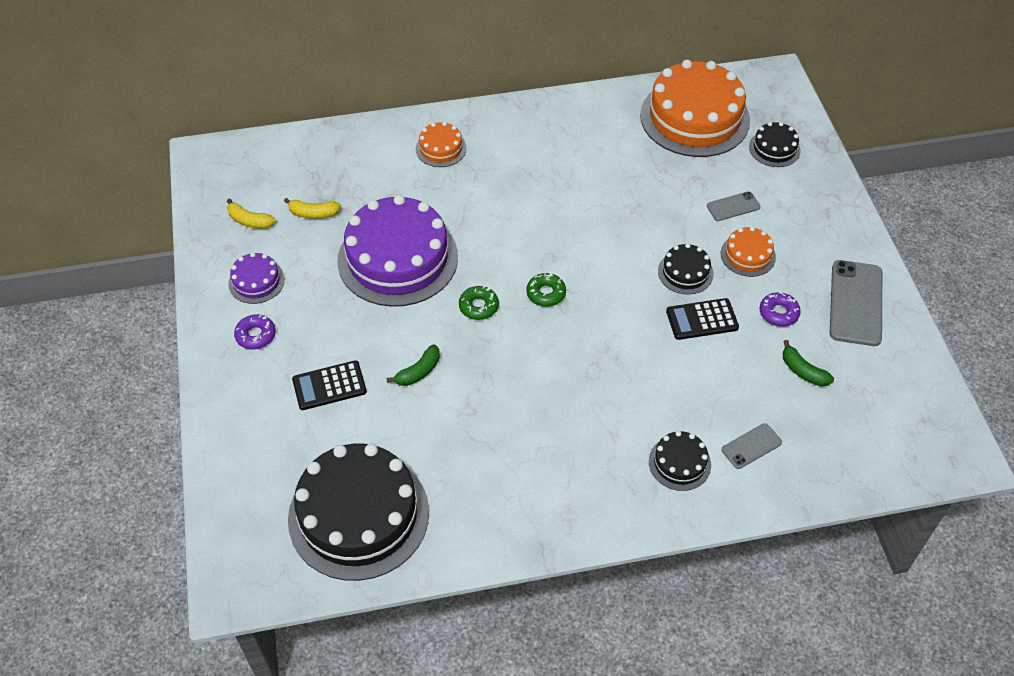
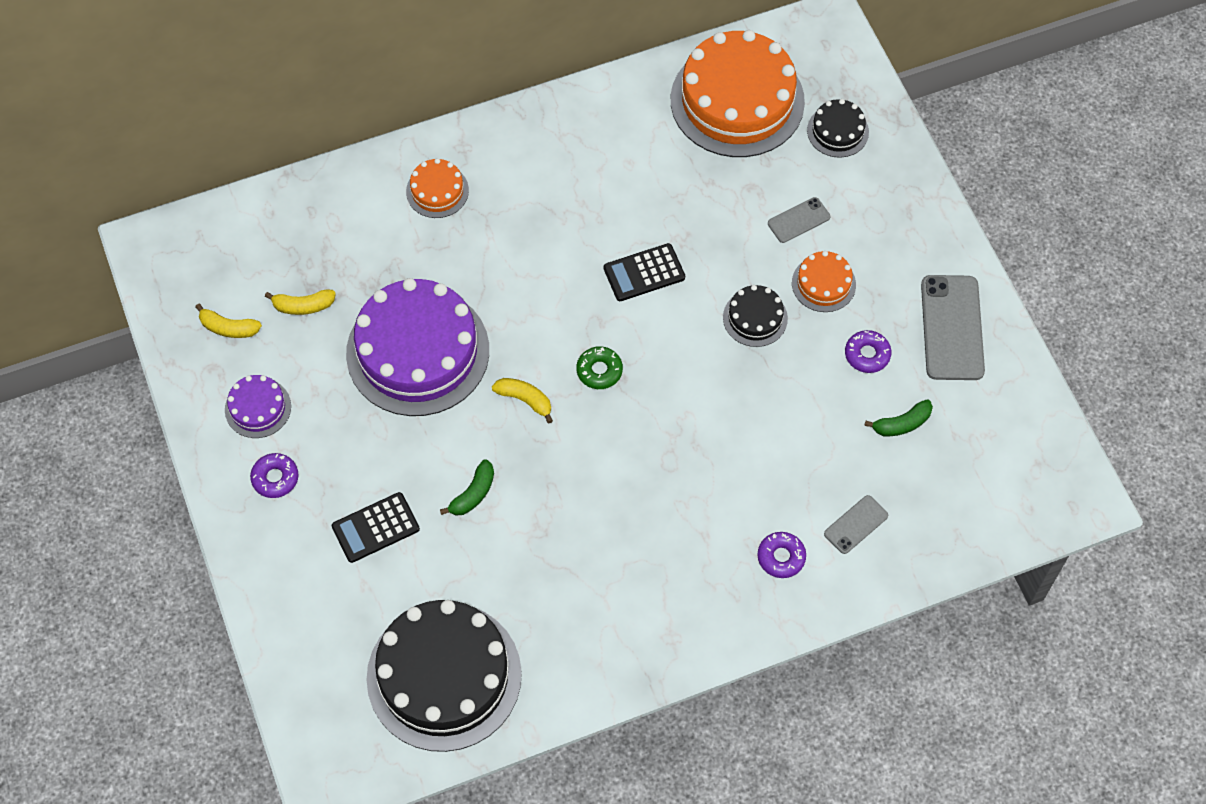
camera: 10 degrees left, 10 degrees up
(478, 306) = (525, 400): green donut -> yellow banana
(679, 463) = (781, 557): black cake -> purple donut
(702, 319) = (782, 376): black calculator -> black calculator (644, 273)
(803, 371) = (901, 424): green banana -> green banana turned 60 degrees counterclockwise

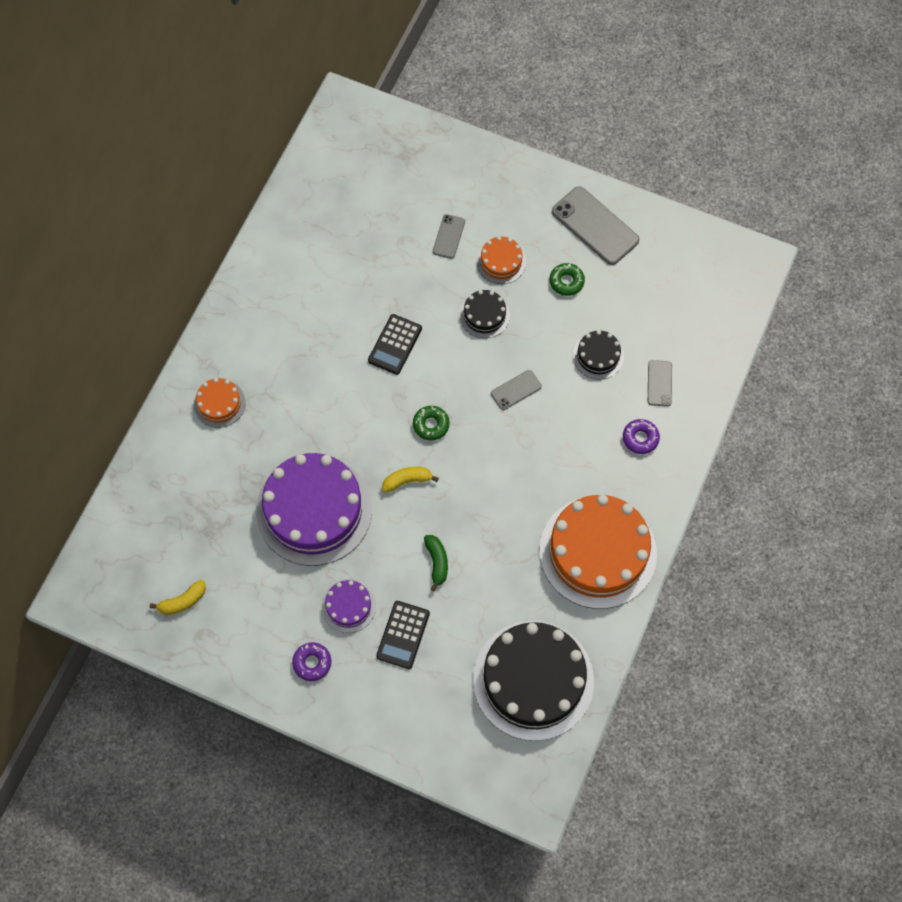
camera: 45 degrees left, 5 degrees up
(258, 408) = (255, 632): purple cake -> purple cake (348, 606)
(303, 306) = (214, 546): yellow banana -> none
(711, 409) = (516, 390): none -> grey phone
(737, 100) = (339, 195): orange cake -> orange cake (598, 552)
(837, 131) = (415, 164): black cake -> black cake (598, 356)
(867, 354) = (566, 282): purple donut -> green donut
(901, 424) = (625, 304): green banana -> none

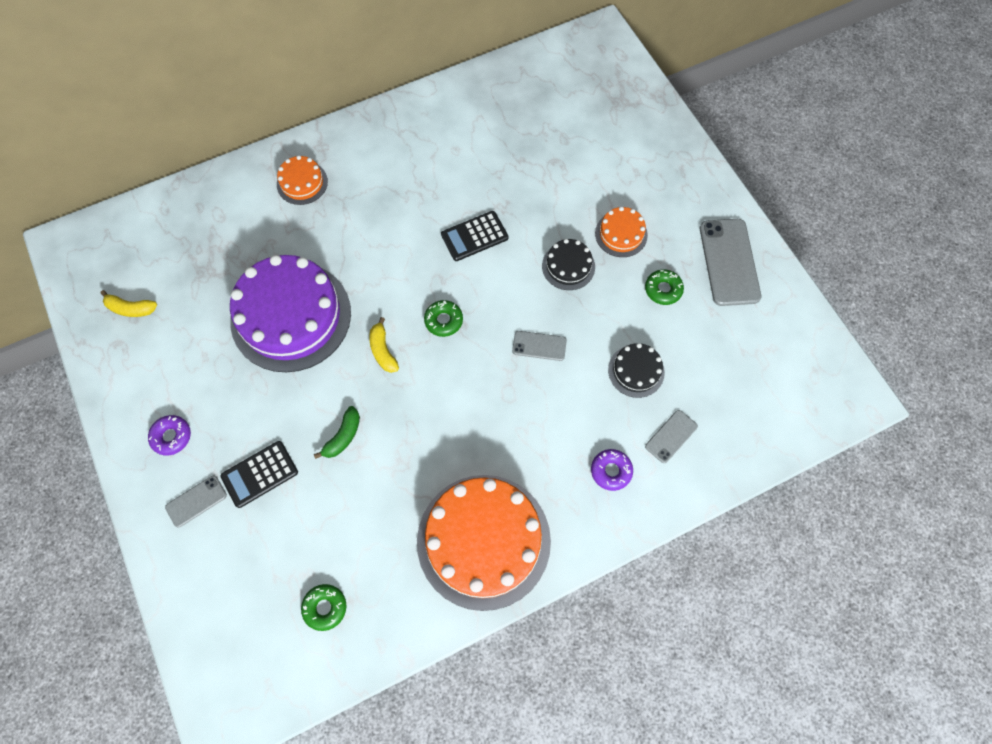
camera: 40 degrees right, 0 degrees up
(348, 606) = (242, 414): purple cake -> none
(407, 480) = (383, 350): yellow banana -> yellow banana turned 135 degrees counterclockwise
(449, 236) = (595, 185): grey phone -> grey phone (196, 501)
(533, 680) = (325, 607): black cake -> green donut

